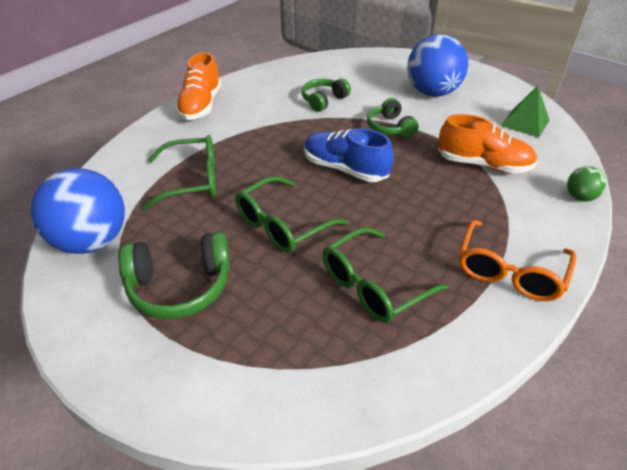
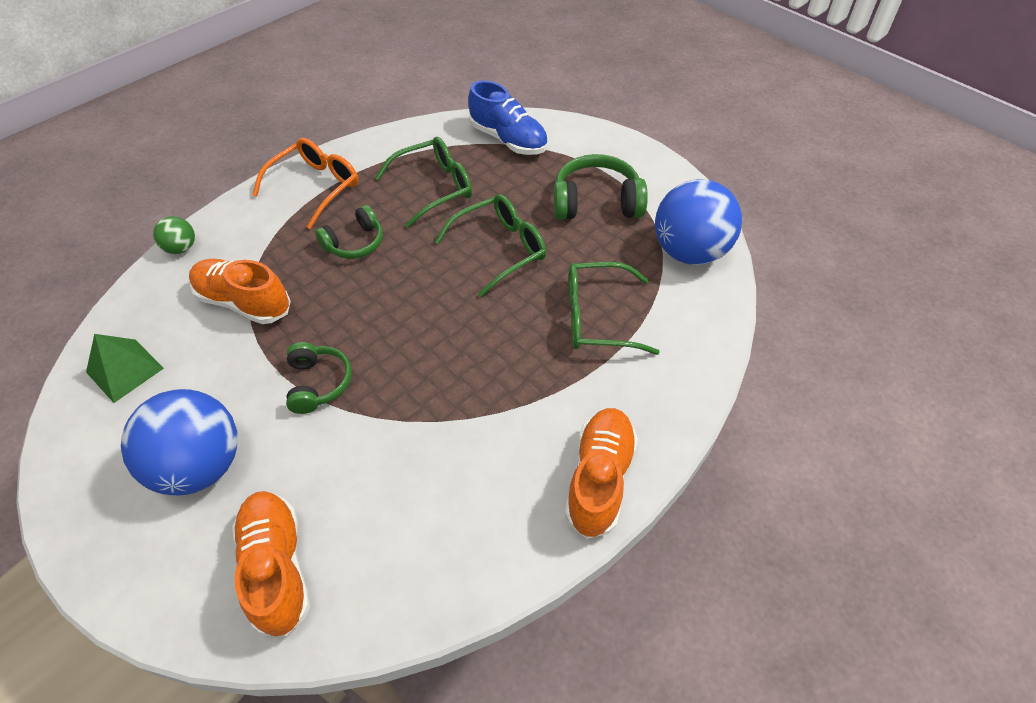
camera: 170 degrees left, 10 degrees up
(323, 100) = (391, 466): green headphones -> green headphones (355, 243)
(345, 169) = (411, 314): blue shoe -> blue shoe (508, 139)
(364, 69) = (277, 567): none -> orange shoe

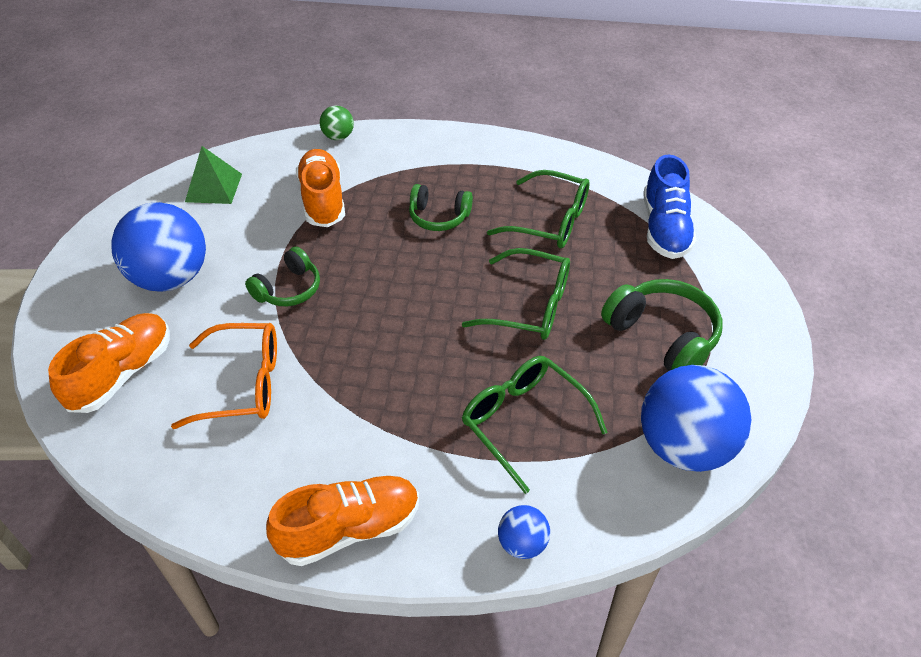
camera: 50 degrees right, 5 degrees down
(316, 187) = (470, 157): orange glasses -> orange glasses (244, 384)
(694, 382) = (522, 543): none -> blue ball

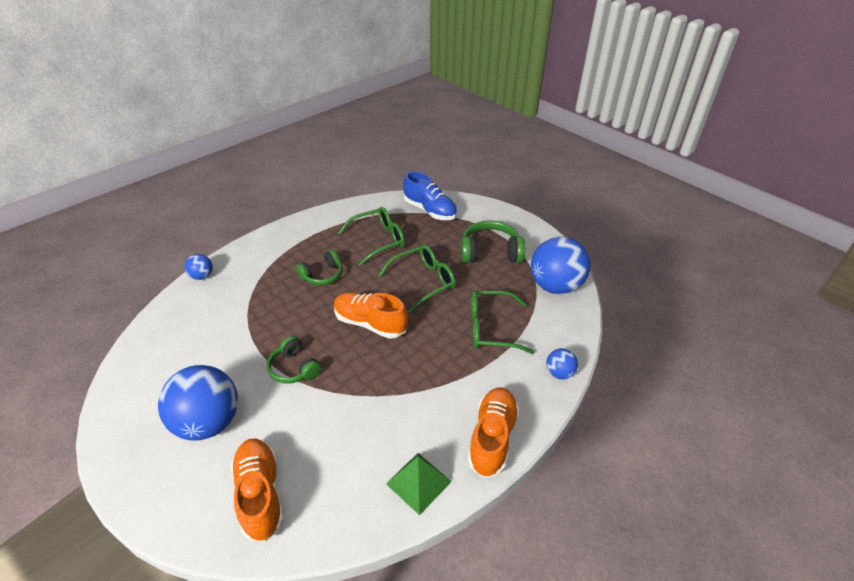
camera: 50 degrees left, 5 degrees down
(213, 187) = (158, 356): green pyramid -> green pyramid (418, 482)
(244, 384) = (343, 431): orange glasses -> none
(288, 289) = (294, 368): green headphones -> green headphones turned 150 degrees clockwise
(323, 200) = (244, 312): orange shoe -> orange shoe (370, 323)
(338, 137) = (202, 276): green ball -> blue ball

